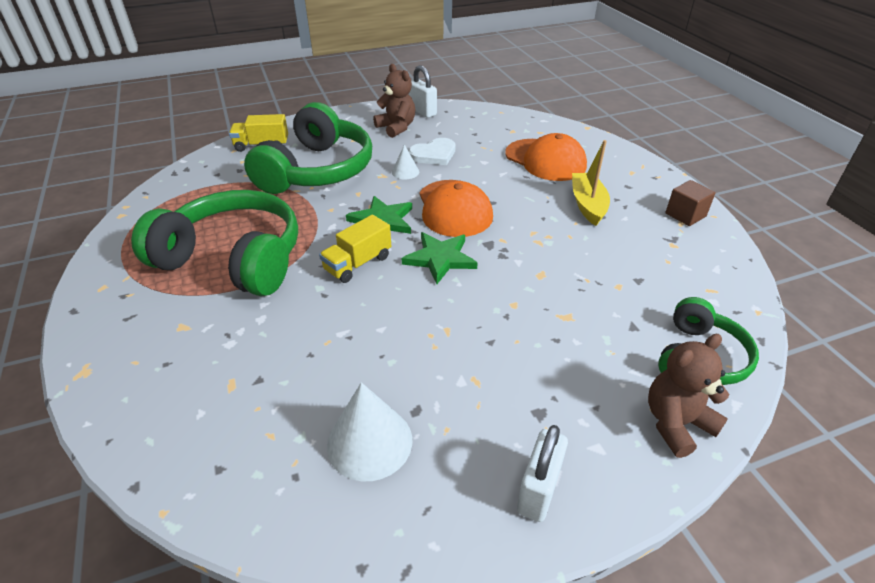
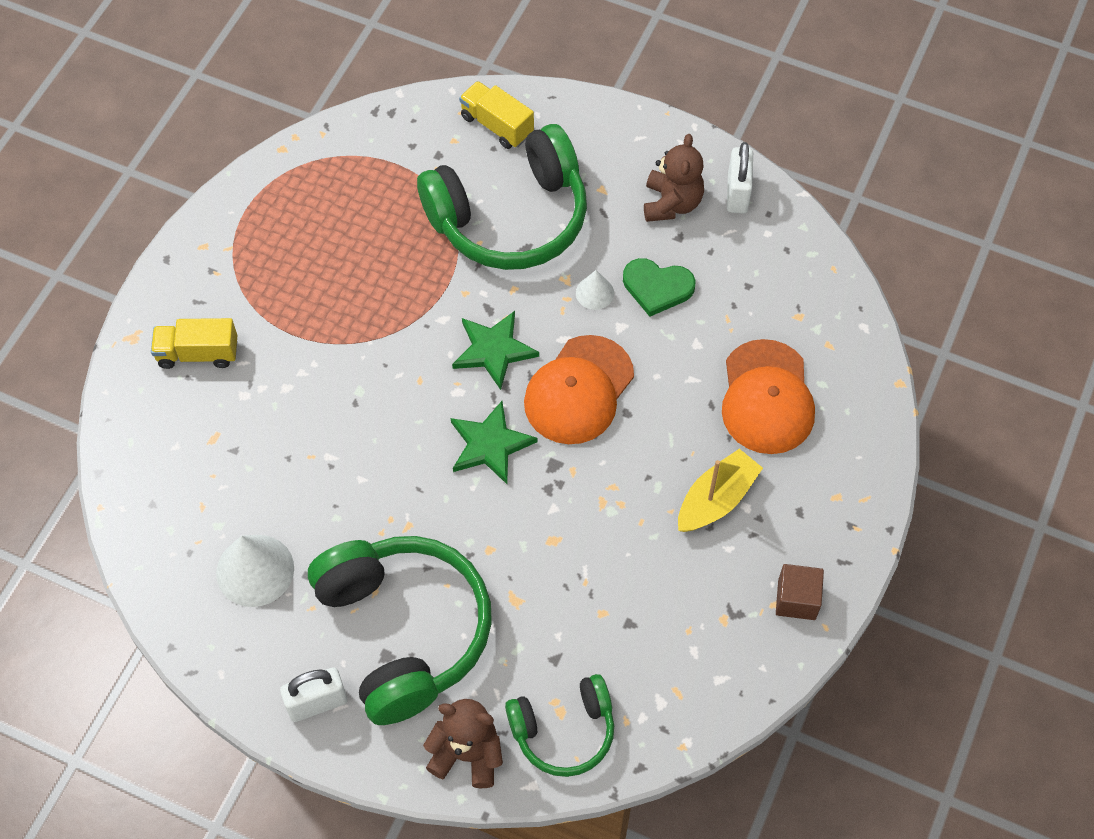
camera: 45 degrees right, 20 degrees up
(234, 259) = (324, 295): green headphones -> green headphones (404, 631)
(358, 263) = (416, 389): yellow truck -> yellow truck (198, 353)
(434, 154) = (657, 287): white heart -> green heart

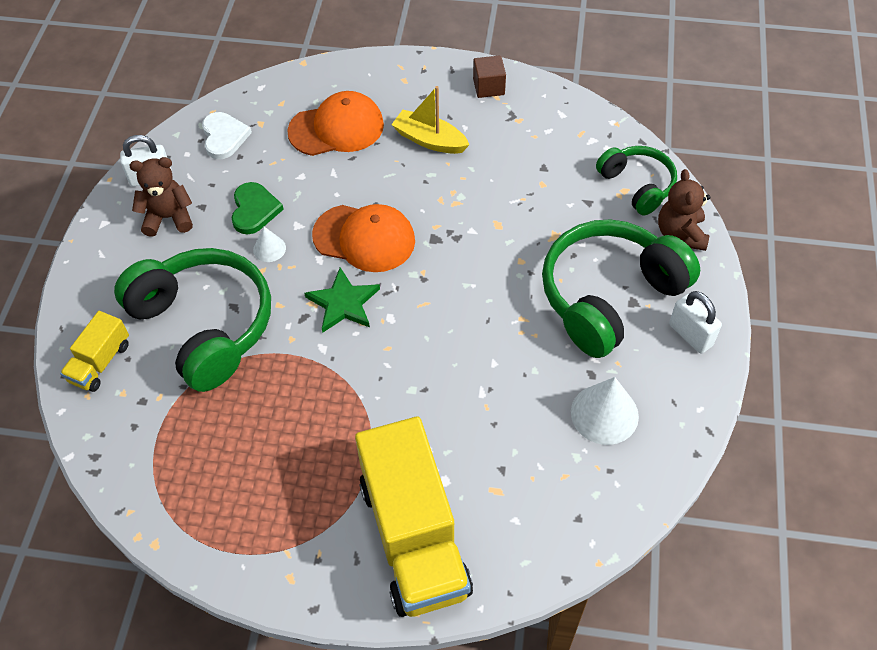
camera: 105 degrees left, 5 degrees down
(198, 353) = (414, 536): yellow truck -> yellow truck, size x2.12
(490, 445) = (432, 283): green star -> none
(784, 274) = (224, 137): none -> white heart

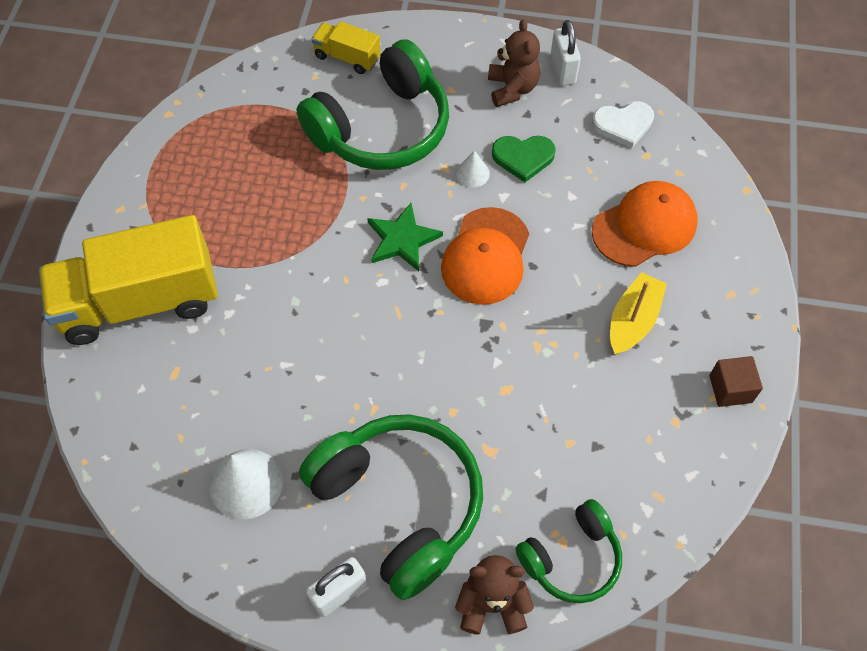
camera: 90 degrees right, 5 degrees up
(336, 128) = (644, 226): orange cap -> orange cap turned 105 degrees counterclockwise

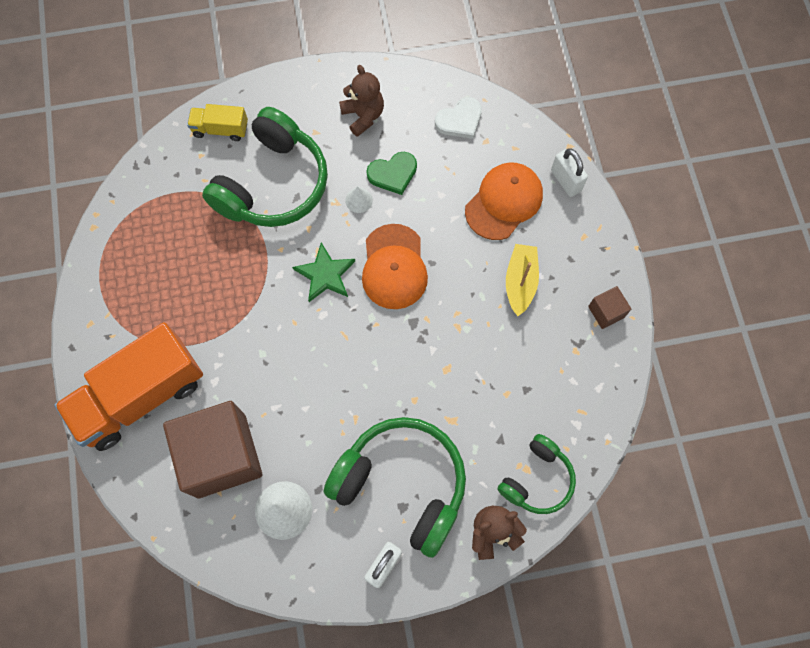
camera: 20 degrees left, 10 degrees up
(140, 301) = (140, 396): yellow truck -> orange truck
(201, 397) = (221, 455): none -> brown cube
(562, 70) = (397, 86): white padlock -> white padlock (565, 181)

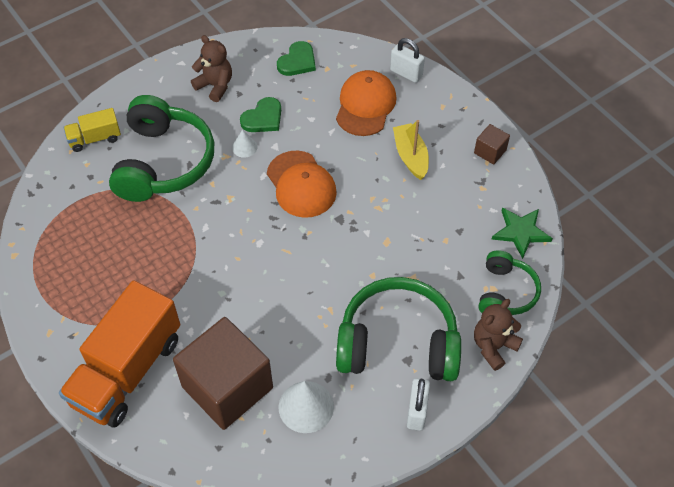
camera: 25 degrees left, 15 degrees down
(325, 274) = (245, 212): green star -> green star (520, 232)
(460, 120) = (297, 61): white heart -> green heart

